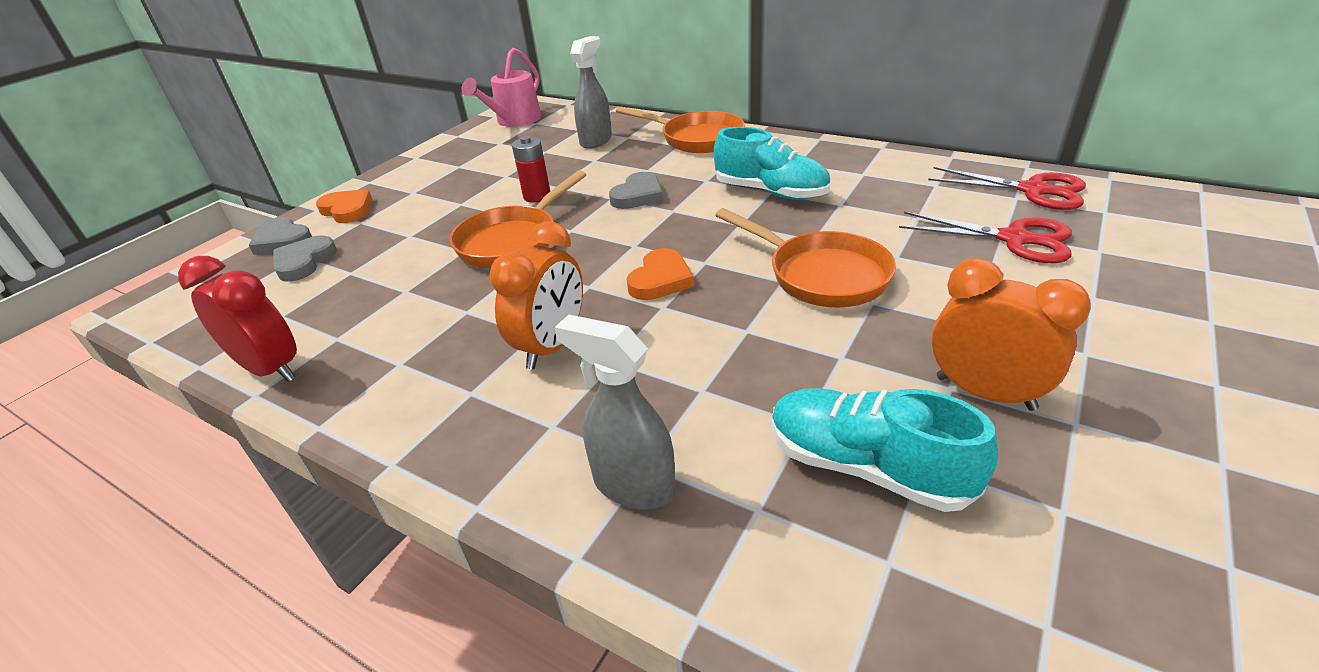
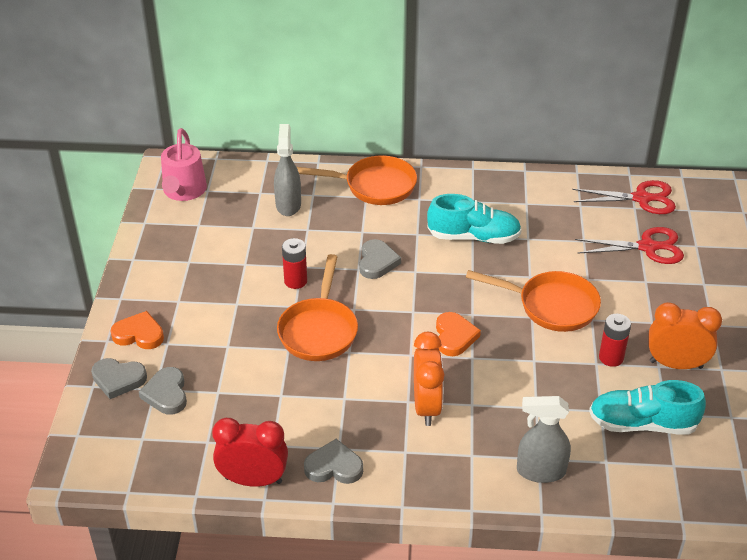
camera: 30 degrees left, 5 degrees up
(369, 383) = (334, 466): none -> grey heart
(871, 355) = (611, 358): none -> red battery

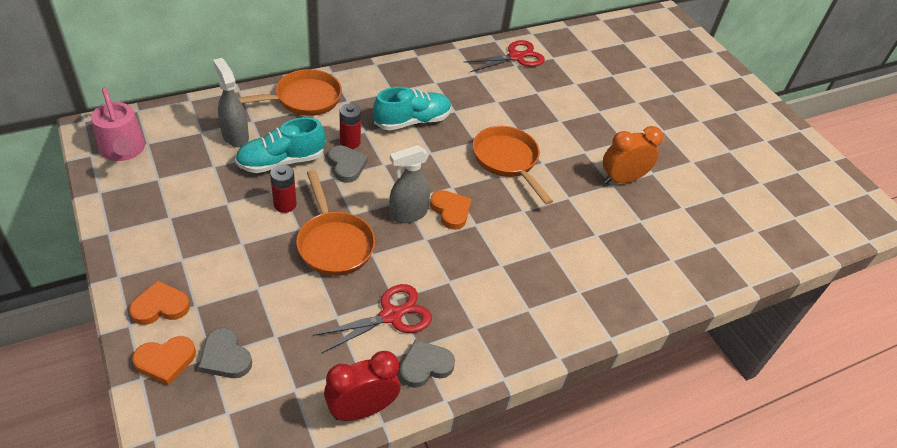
camera: 35 degrees left, 5 degrees up
(118, 379) = (165, 361): grey heart -> orange heart
(427, 406) = (467, 280): orange clock -> none
(540, 471) = (587, 302): grey spray bottle -> grey spray bottle (408, 214)
(551, 306) = (507, 161): orange pan -> orange pan turned 105 degrees counterclockwise
(611, 358) = (576, 189): red battery -> red battery (350, 142)
(642, 424) = (630, 235): turquoise shoe -> turquoise shoe (281, 161)
(647, 247) = (544, 94): red scissors -> red scissors (391, 315)

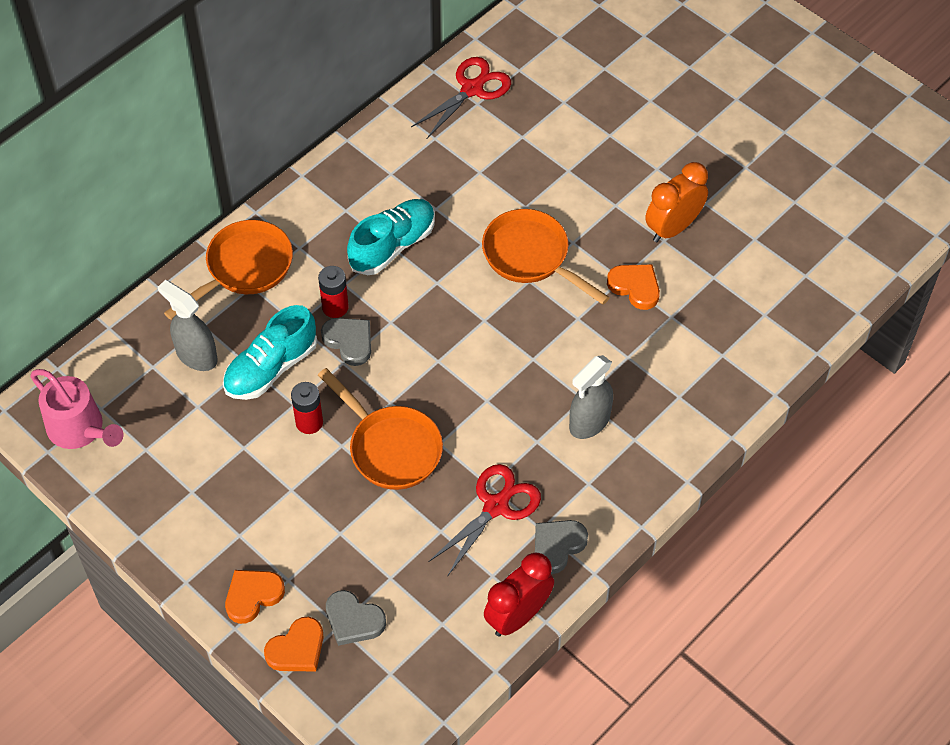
camera: 15 degrees left, 10 degrees up
(408, 214) = (451, 377): grey spray bottle -> grey spray bottle (589, 422)
(451, 211) = (497, 353): orange heart -> orange heart (635, 287)

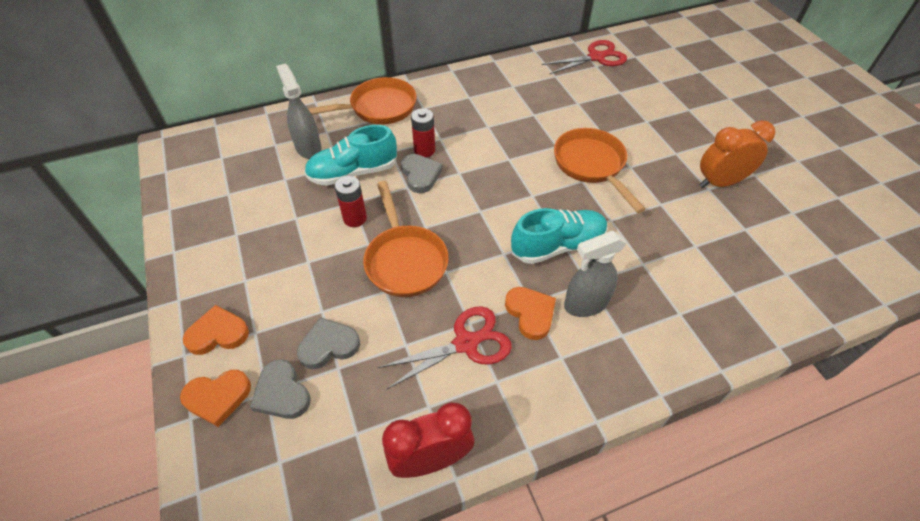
camera: 25 degrees right, 5 degrees down
(80, 429) = (197, 165): pink watering can -> none
(392, 245) = (489, 126): turquoise shoe -> turquoise shoe (558, 246)
(557, 546) = (504, 405): grey heart -> grey heart (329, 345)
(635, 287) = (670, 213): orange heart -> orange heart (530, 313)

